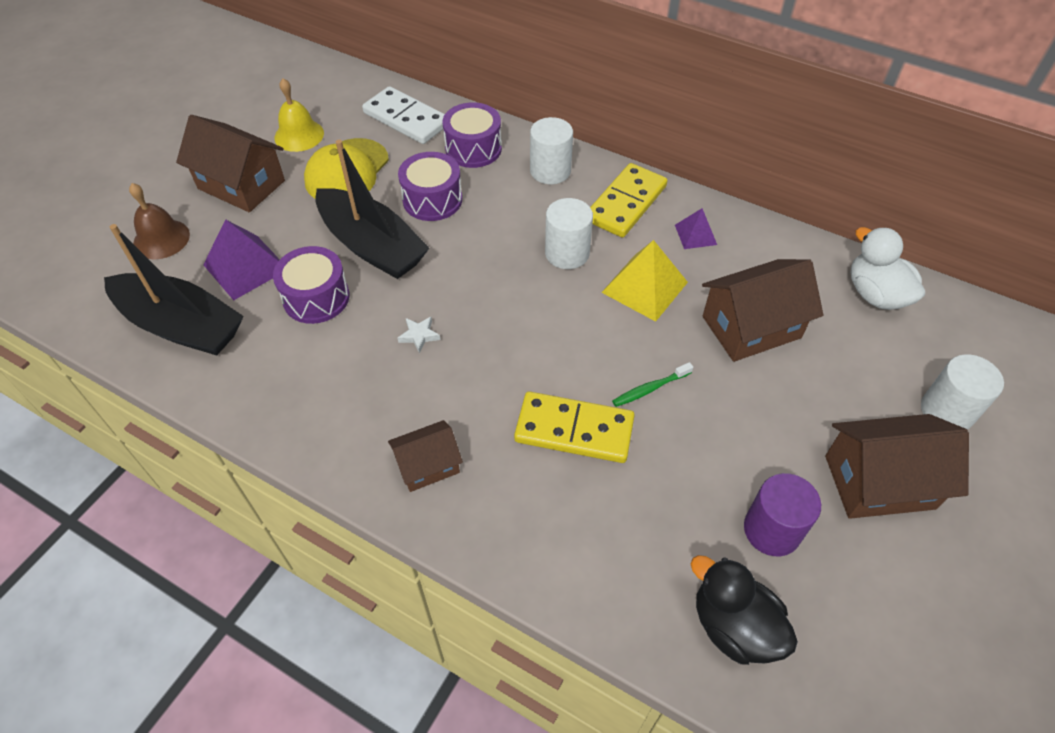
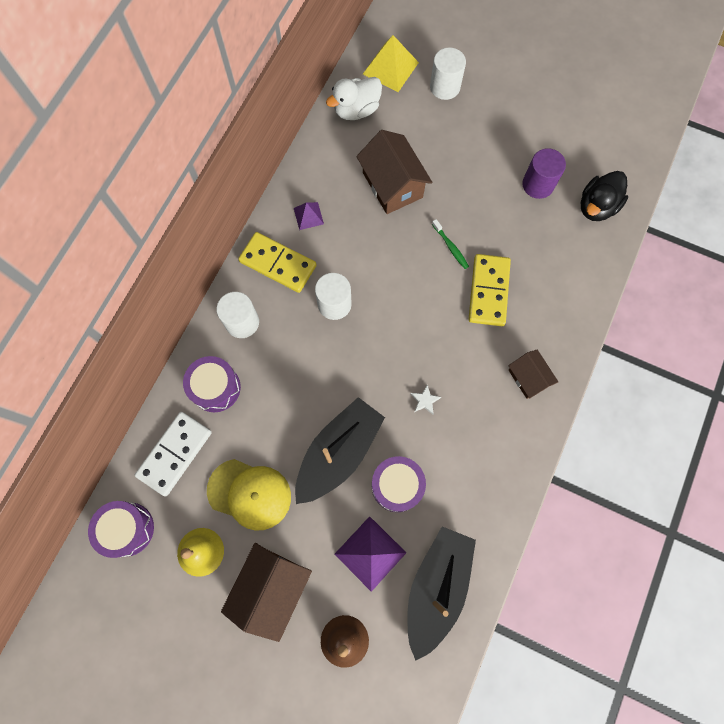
camera: 95 degrees left, 20 degrees up
(432, 200) = (282, 413): purple drum -> purple drum (127, 529)
(644, 287) = (363, 250): yellow pyramid -> yellow pyramid (390, 68)
(879, 482) = (498, 128): brown house -> none

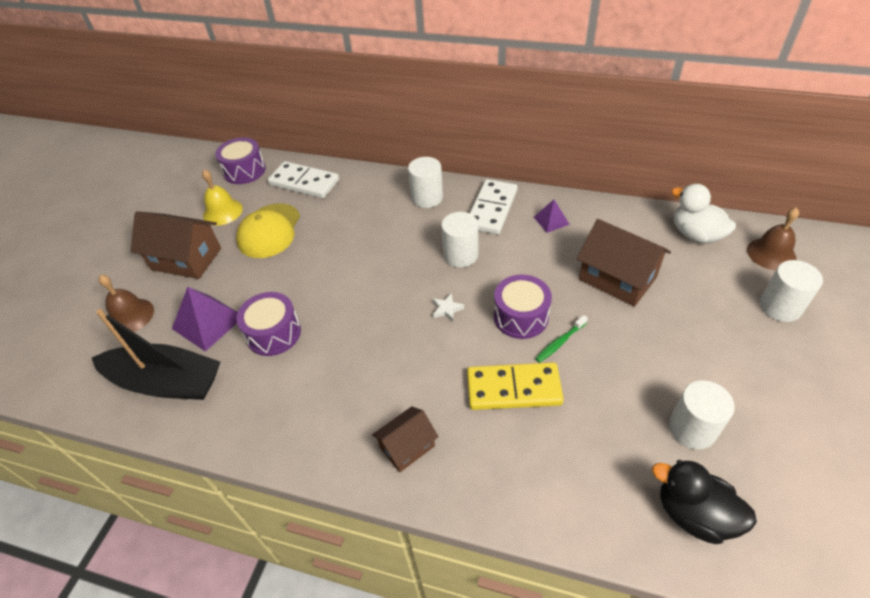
camera: 85 degrees right, 25 degrees down
(215, 388) = (363, 193): purple drum -> purple drum (521, 316)
(278, 264) = (491, 209): yellow domino -> white domino
(338, 453) = (307, 283): black boat -> none
(390, 68) = (771, 253): yellow pyramid -> brown bell
(392, 185) = (617, 278): brown house -> brown house turned 75 degrees clockwise
(425, 400) = (366, 344): white star -> white star (447, 309)
(538, 184) = (692, 428): purple cylinder -> white cylinder

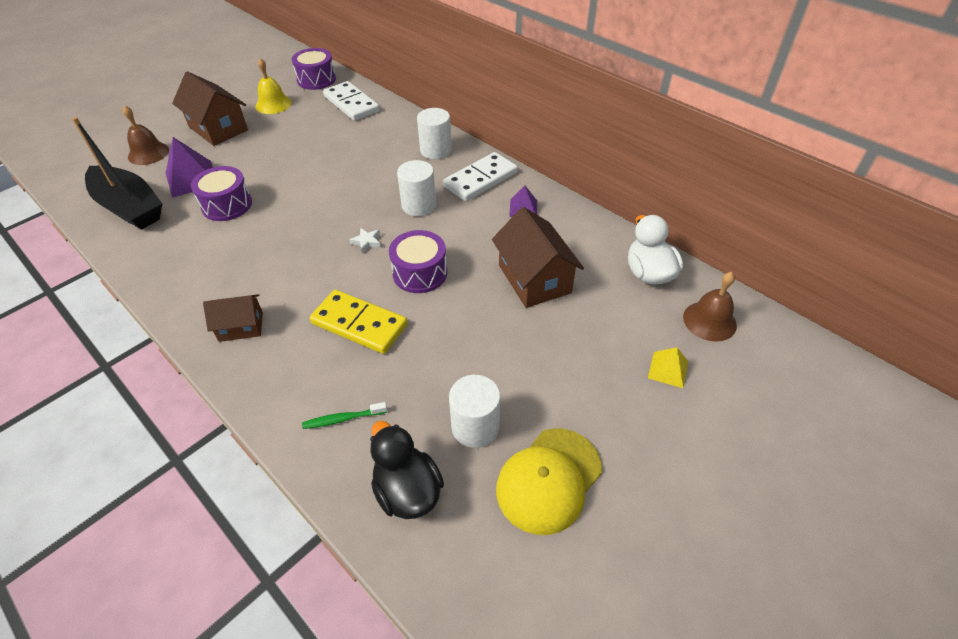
camera: 25 degrees right, 0 degrees up
(269, 231) = (292, 130): yellow cap -> yellow cap (548, 480)
(560, 342) = (432, 307): green toothbrush -> green toothbrush (343, 419)
(780, 307) = (668, 369): white cylinder -> yellow pyramid

